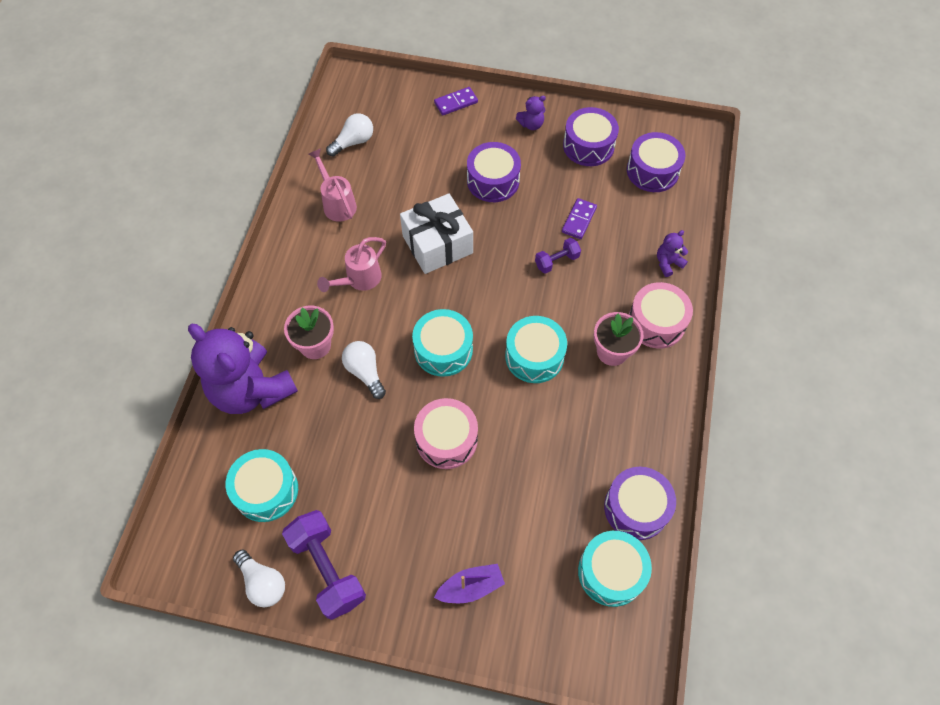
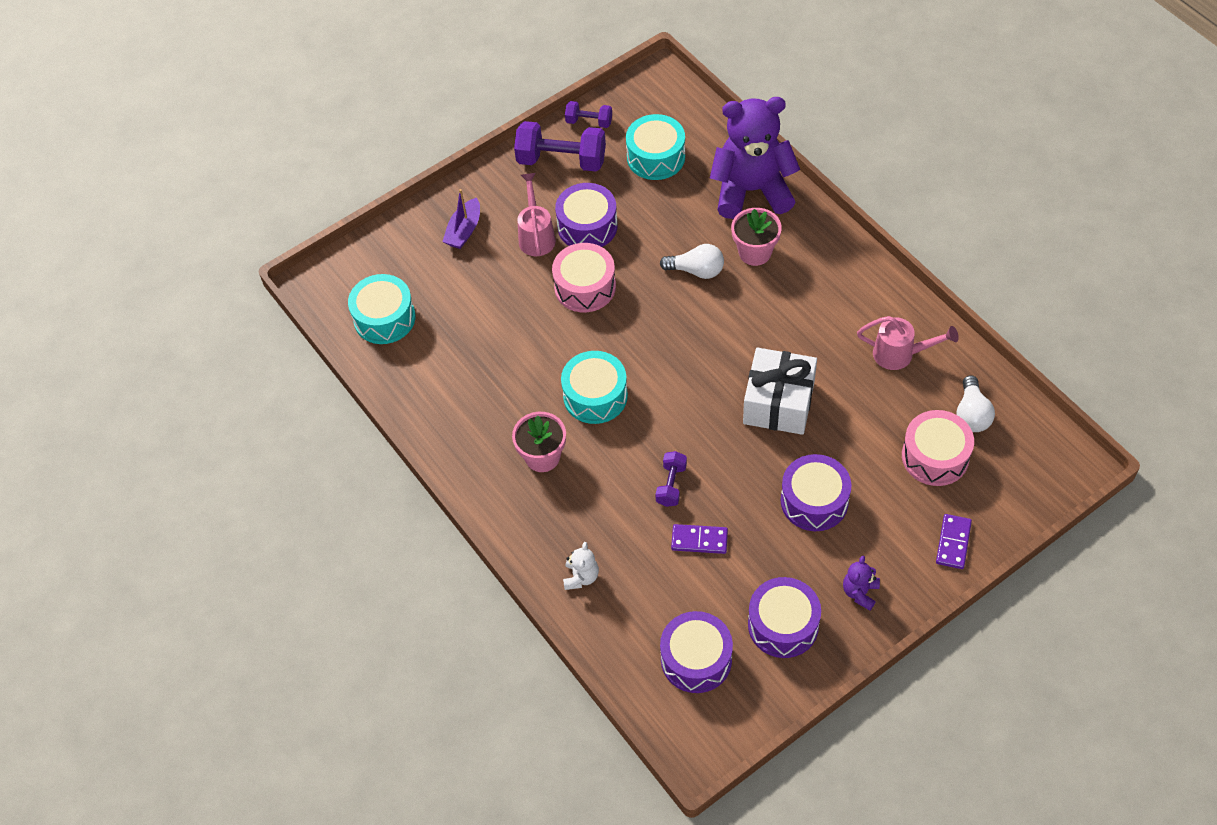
camera: 135 degrees right, 5 degrees down
(263, 583) = (589, 122): white light bulb -> purple dumbbell
(359, 280) = (794, 319): pink watering can -> pink watering can (536, 235)
(443, 350) = (665, 336): turquoise drum -> none
(579, 220) = (699, 540): purple domino -> purple domino turned 60 degrees counterclockwise
(636, 508) = (408, 369): purple drum -> purple drum (587, 226)
(656, 322) = (534, 514): pink drum -> pink drum (935, 456)
(668, 263) = (581, 577): purple teddy bear -> white teddy bear

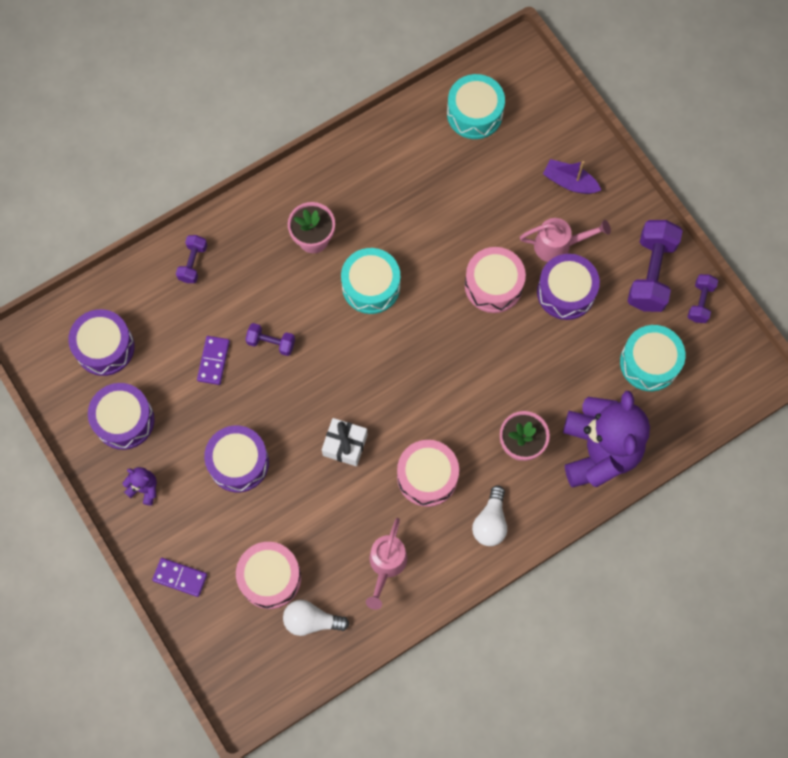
camera: 90 degrees right, 15 degrees up
(581, 577) = (193, 263): white teddy bear -> purple dumbbell
(696, 270) = (503, 388): white light bulb -> white light bulb (490, 522)
(778, 403) = (345, 445): white gift -> white gift, size x0.61
(801, 327) = (427, 476): none -> pink drum

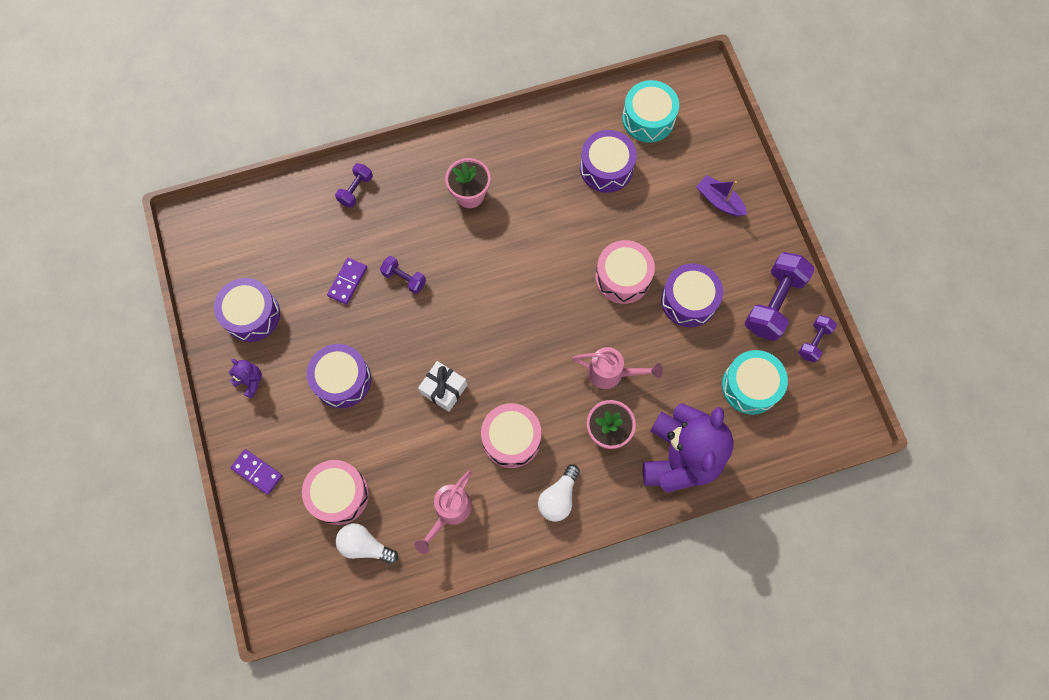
camera: 15 degrees right, 0 degrees up
(105, 347) = (255, 245): purple drum -> purple drum (606, 168)
(371, 286) = (509, 250): turquoise drum -> none
(559, 245) = (693, 256): pink watering can -> pink watering can (612, 373)

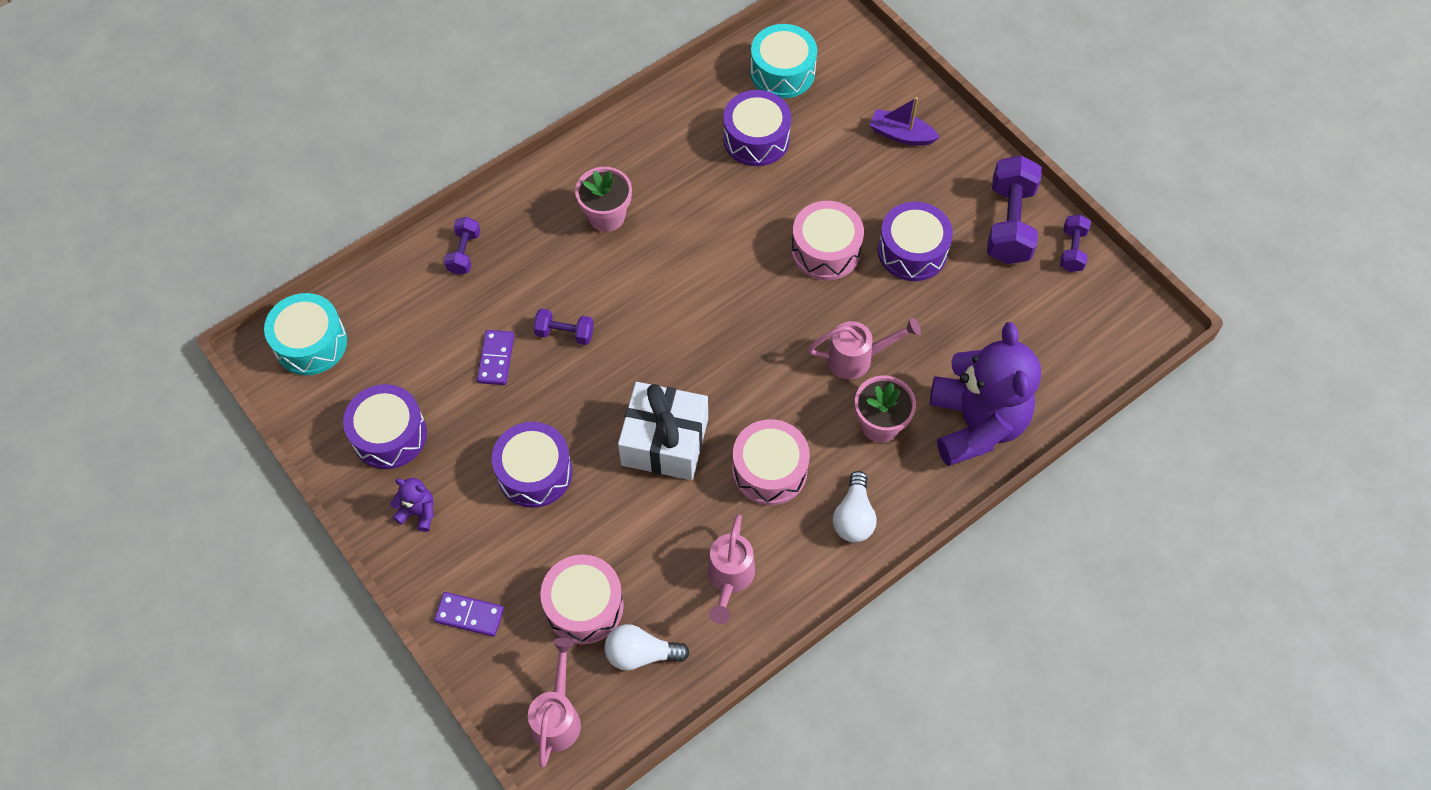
camera: 20 degrees left, 10 degrees down
(290, 570) = (558, 716): none -> pink watering can
(444, 389) = (664, 442): white gift -> white gift, size x1.65
(750, 386) = (1022, 320): turquoise drum -> turquoise drum (311, 343)

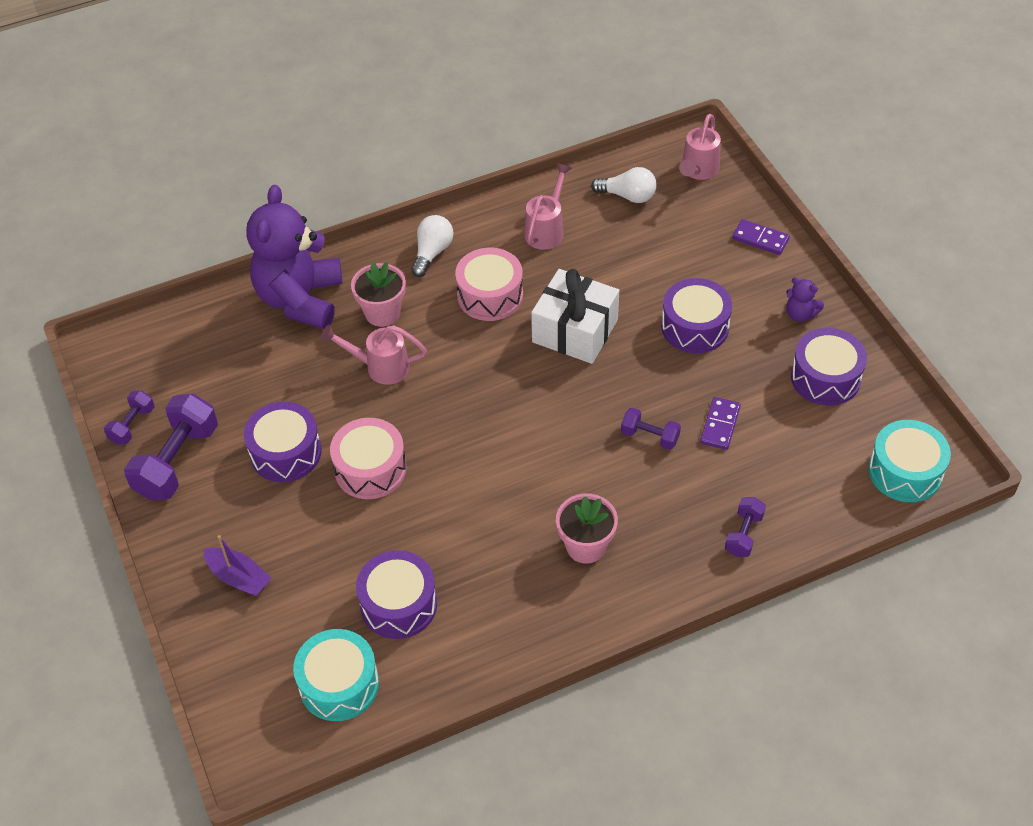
camera: 165 degrees left, 10 degrees down
(584, 606) = (667, 231): pink drum -> none

